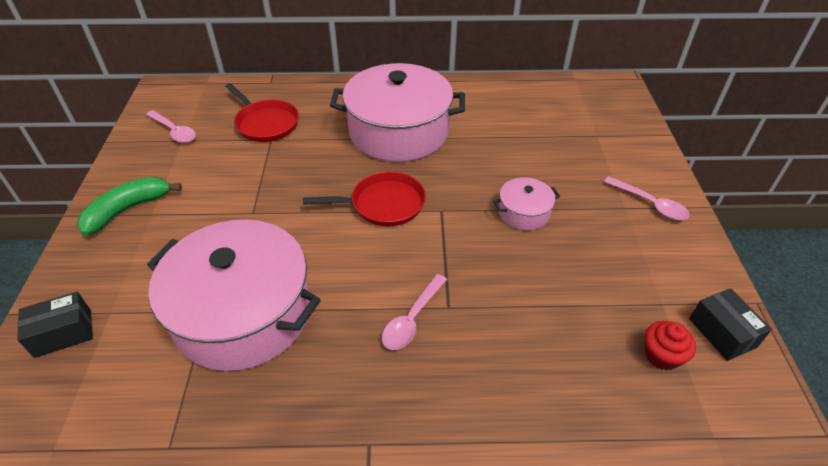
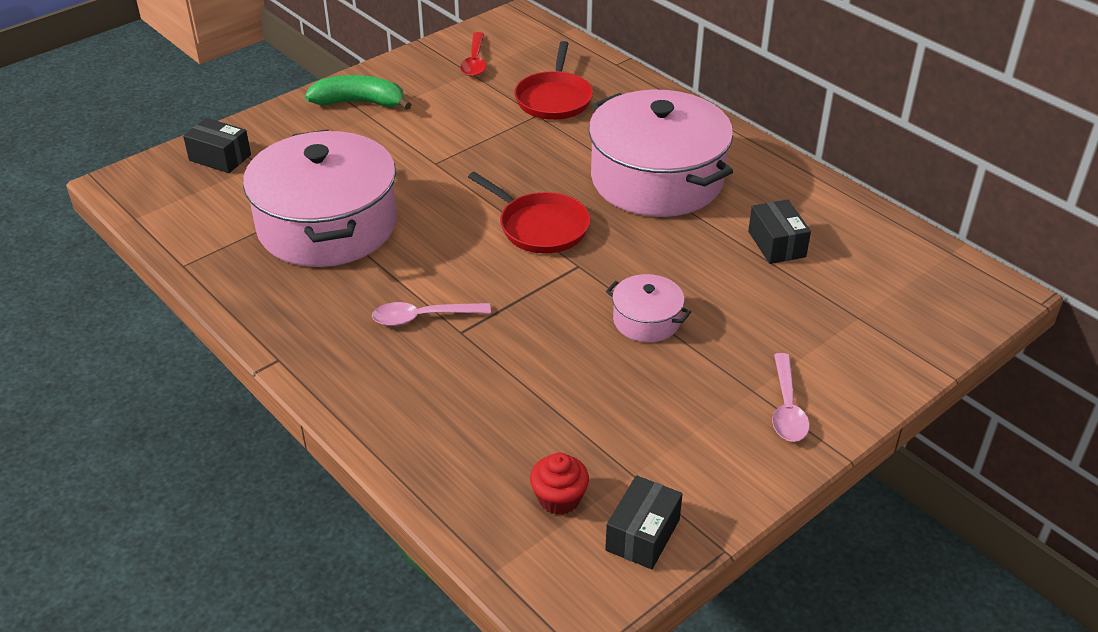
camera: 50 degrees right, 5 degrees down
(174, 131) = (475, 61): pink spoon -> red spoon
(508, 125) = (776, 244): none -> black box

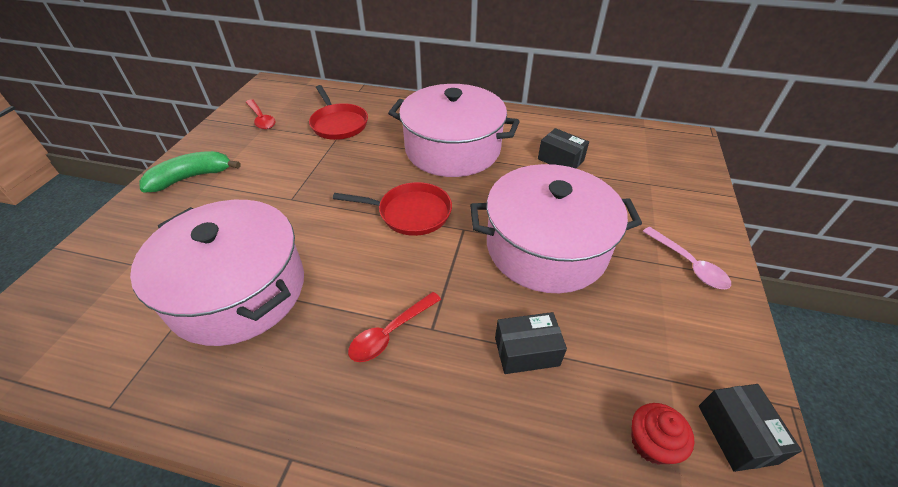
camera: 35 degrees left, 5 degrees up
(220, 157) = (85, 274): black box -> black box (526, 351)
(423, 317) = (390, 333): pink spoon -> red spoon
(646, 320) = (546, 247): pink pot -> pink pot, size x2.25

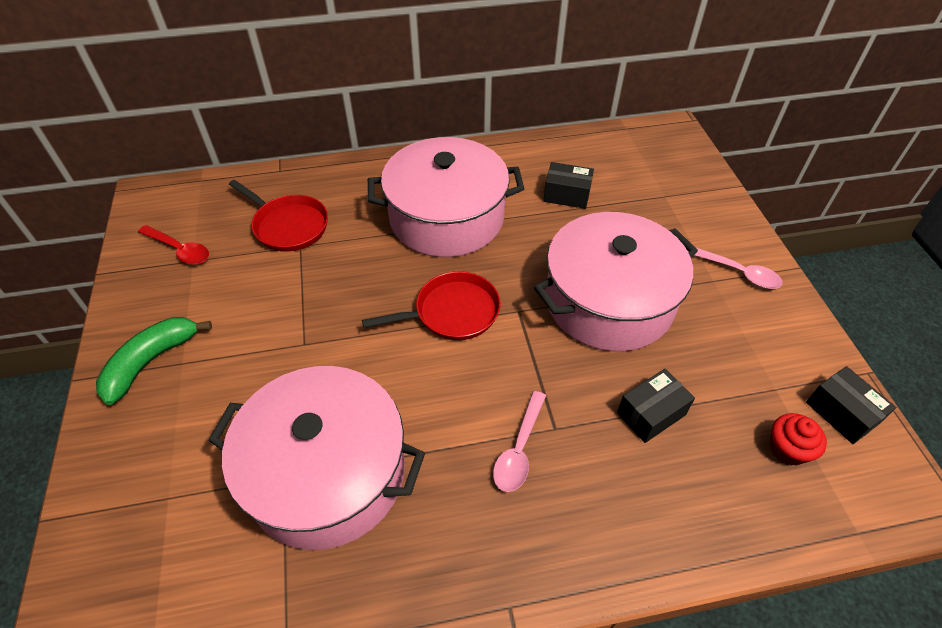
camera: 25 degrees left, 5 degrees up
(390, 333) = (519, 449): red spoon -> pink spoon

